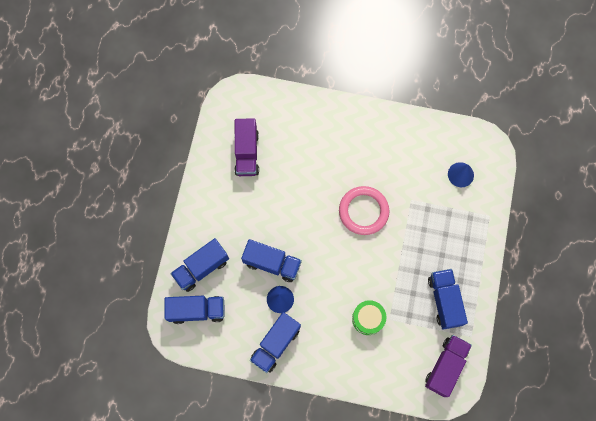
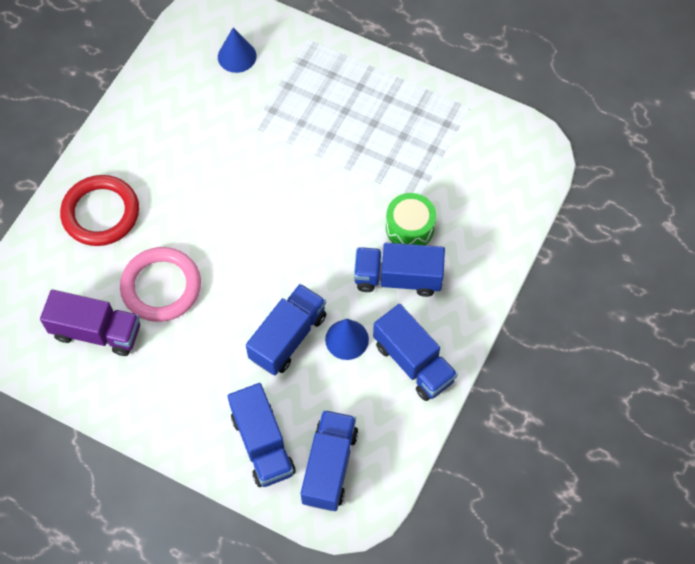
camera: 75 degrees left, 10 degrees down
(323, 129) = (101, 213): none -> red ring
(363, 211) = (248, 192): pink ring -> pink ring (161, 287)
(444, 301) = (411, 125): blue truck -> blue truck (398, 278)
(445, 366) = (502, 149): purple truck -> none

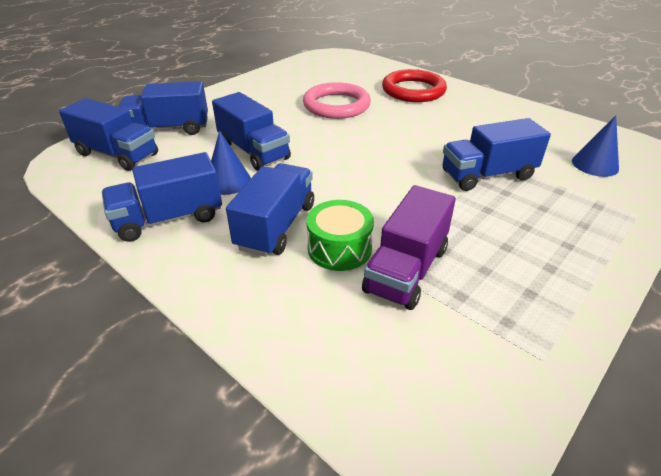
camera: 105 degrees right, 25 degrees down
(96, 332) = (312, 82): purple truck -> purple truck (406, 270)
(277, 135) = (487, 175): none -> blue truck

